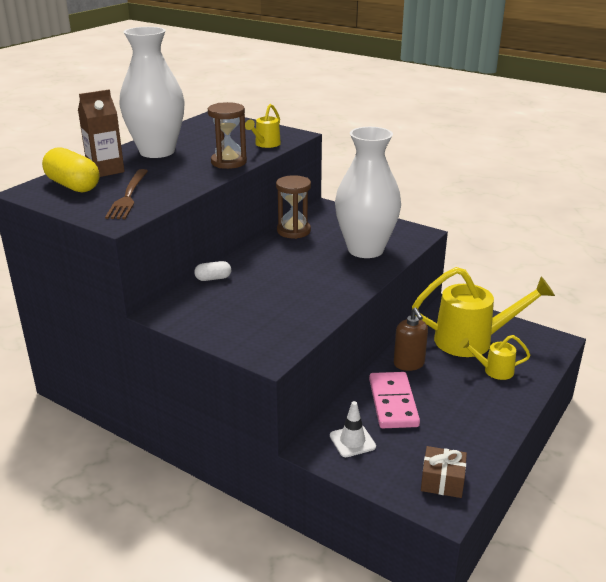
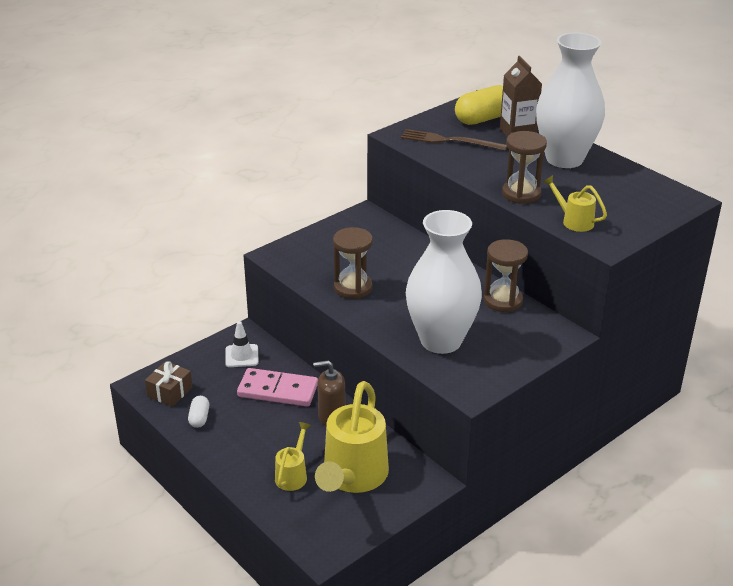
camera: 105 degrees right, 5 degrees up
(213, 278) = (414, 242): white capsule -> white capsule (199, 418)
(311, 299) = (353, 288): none -> brown hourglass

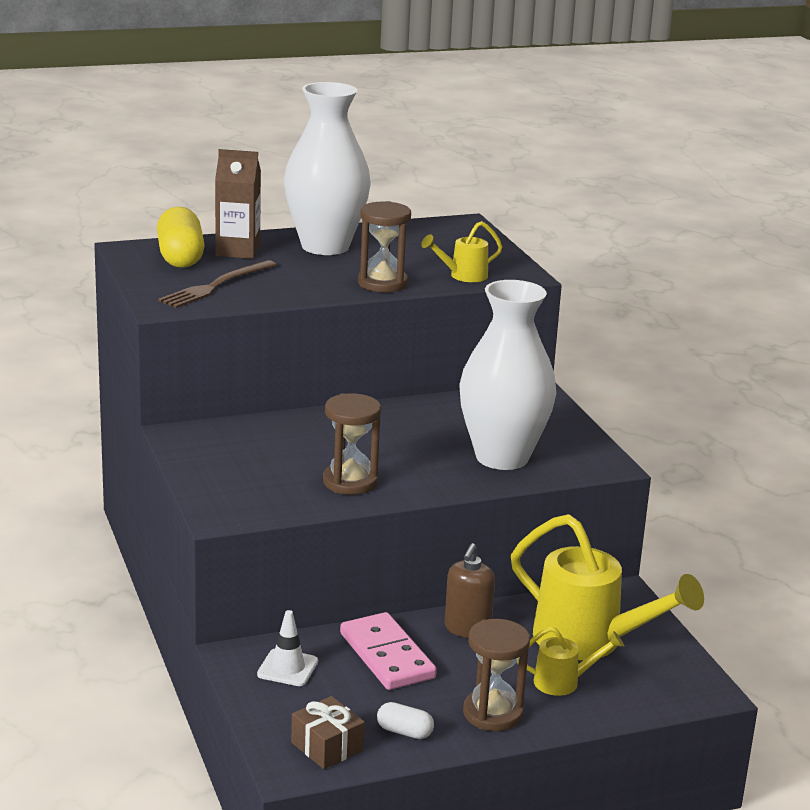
camera: 70 degrees left, 10 degrees down
(278, 390) = (386, 656): pink domino -> pink domino turned 60 degrees counterclockwise
(293, 475) = (563, 682): yellow watering can -> yellow watering can turned 135 degrees clockwise
(503, 301) = (449, 405): brown hourglass -> brown hourglass (492, 713)

